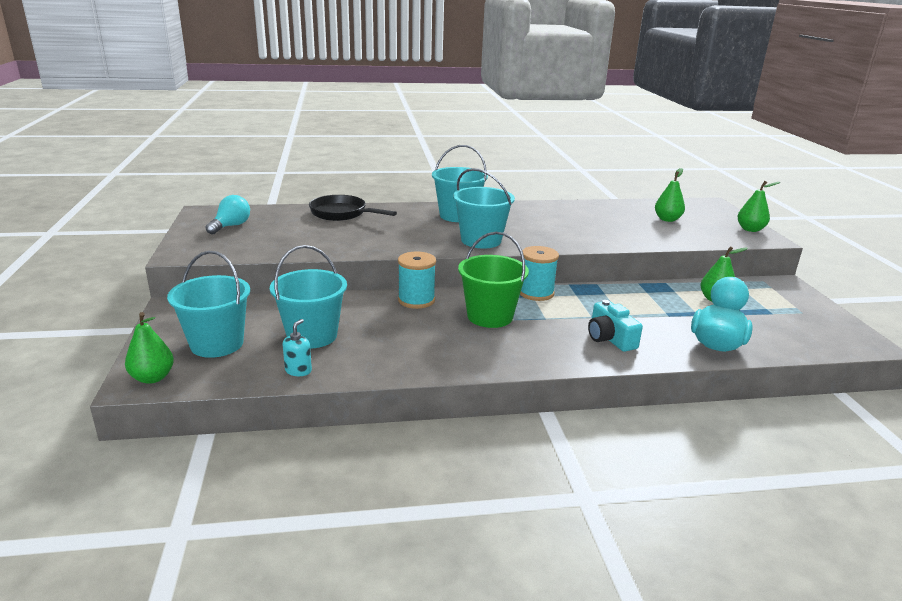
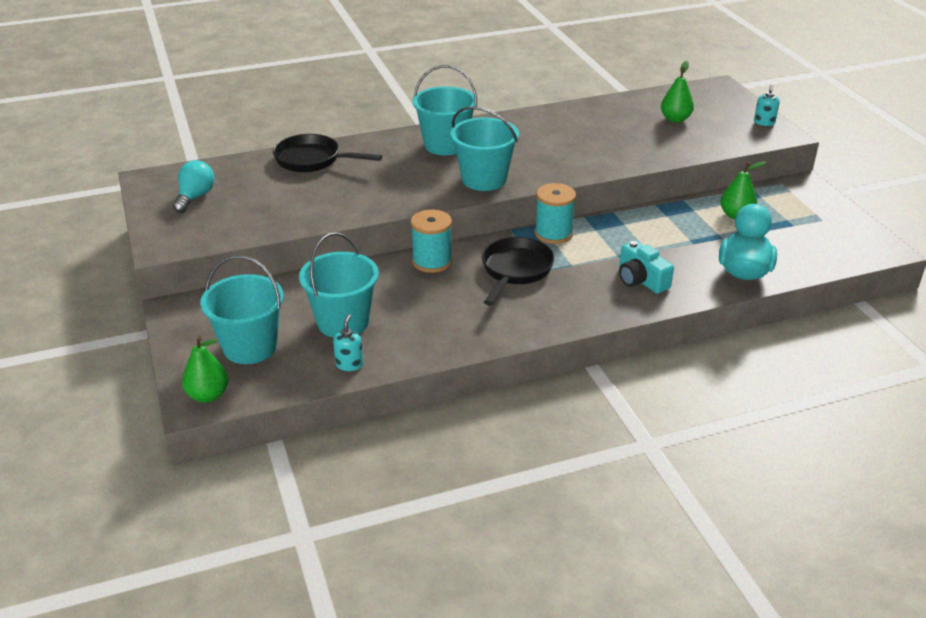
camera: 10 degrees left, 10 degrees up
(490, 316) = (515, 271): green bucket -> black pan
(750, 229) = (764, 122): green pear -> turquoise soap dispenser

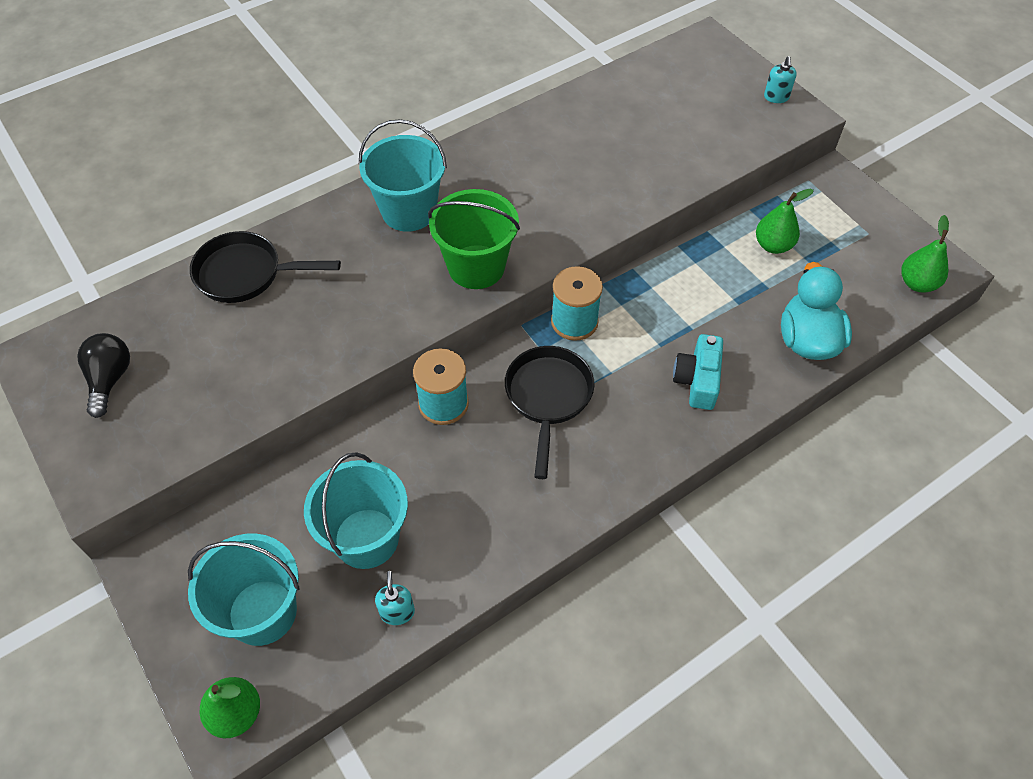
camera: 15 degrees left, 20 degrees up
(195, 197) = (110, 379): turquoise light bulb -> black light bulb
(484, 179) = (476, 267): turquoise bucket -> green bucket
(641, 280) = (697, 380): turquoise camera -> turquoise camera turned 60 degrees clockwise
(675, 119) = (673, 110): green pear -> green pear (917, 283)

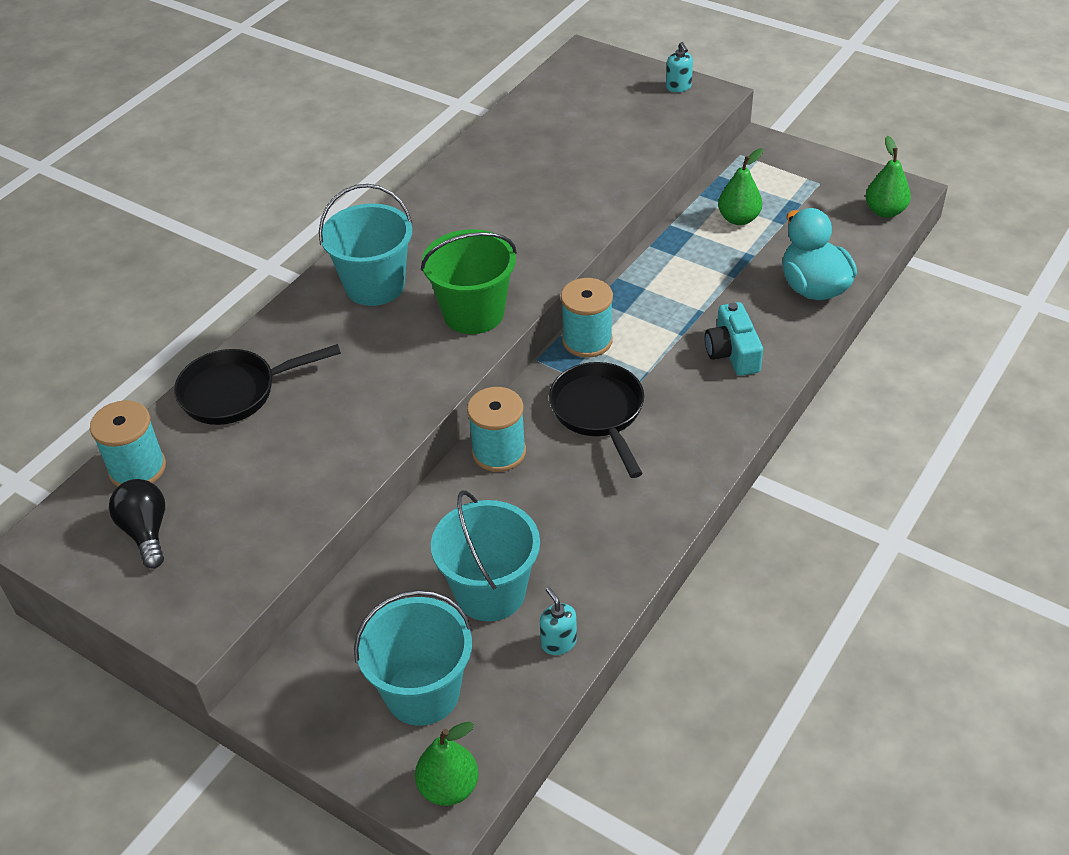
camera: 20 degrees left, 10 degrees down
(134, 318) = (137, 468): none -> turquoise spool

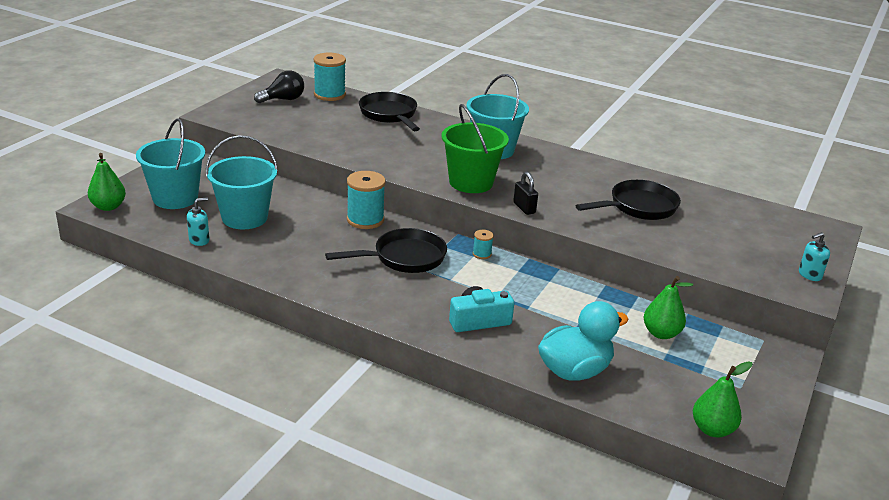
camera: 80 degrees right, 15 degrees down
(540, 177) = (638, 207): none -> black pan
(544, 270) = (524, 208): none -> black padlock
(587, 340) = (482, 254): turquoise spool -> turquoise spool, size x0.49

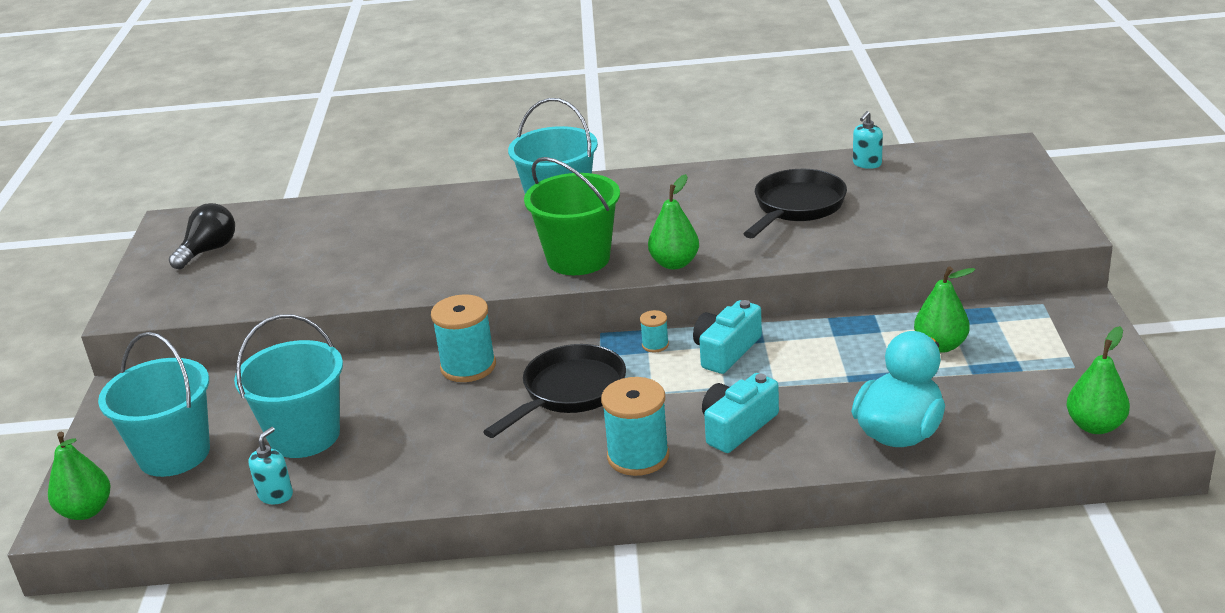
camera: 25 degrees left, 0 degrees up
(329, 95) = (267, 219): turquoise spool -> turquoise spool (638, 456)
(389, 115) = (379, 214): black pan -> none
(520, 276) = (726, 351): none -> turquoise camera
(524, 208) = (674, 263): black padlock -> green pear
(809, 275) = (1041, 208): turquoise soap dispenser -> turquoise soap dispenser (867, 164)

